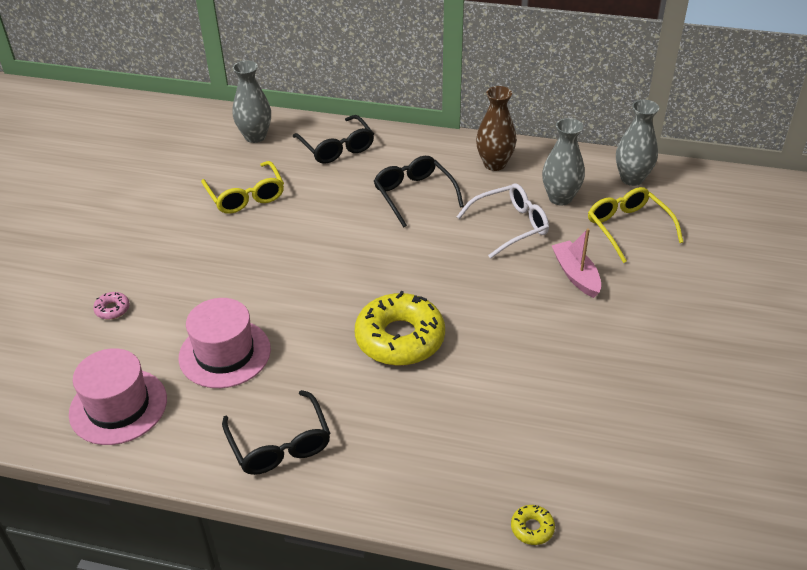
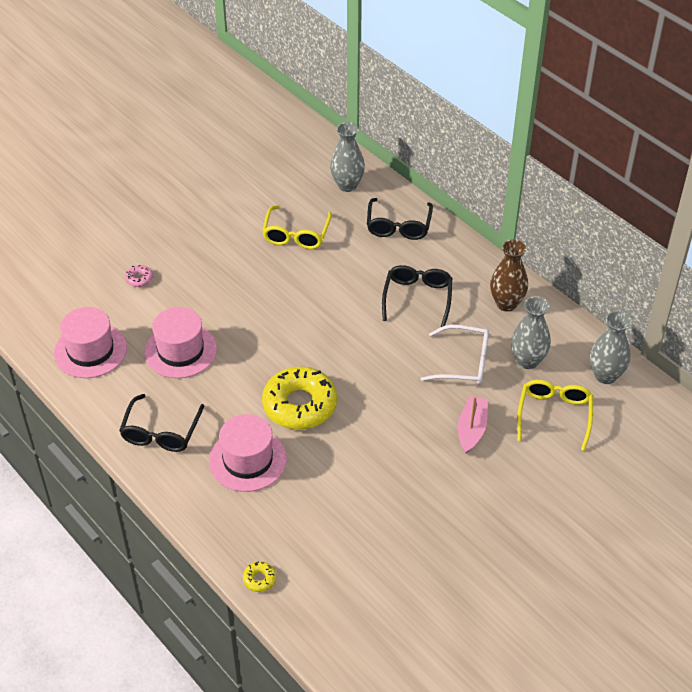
camera: 35 degrees right, 5 degrees up
(400, 418) = (248, 460): none -> pink hat

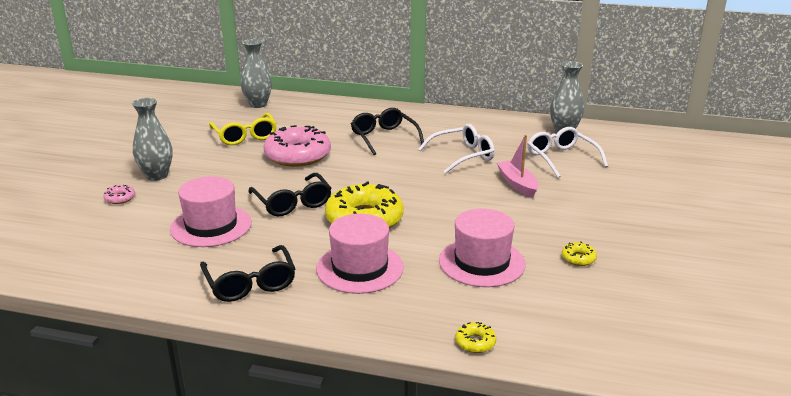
camera: 35 degrees left, 20 degrees down
(90, 350) = (111, 257): pink hat -> pink hat (481, 262)
(318, 288) = (298, 155): none -> pink donut
(398, 226) = (323, 111): black glasses -> black glasses (292, 203)
(423, 545) = (578, 258): none -> yellow donut
(506, 304) = (451, 122): brown vase -> none
(527, 361) = (504, 141): grey vase -> grey vase (157, 176)
(554, 415) = (561, 158): yellow glasses -> white glasses

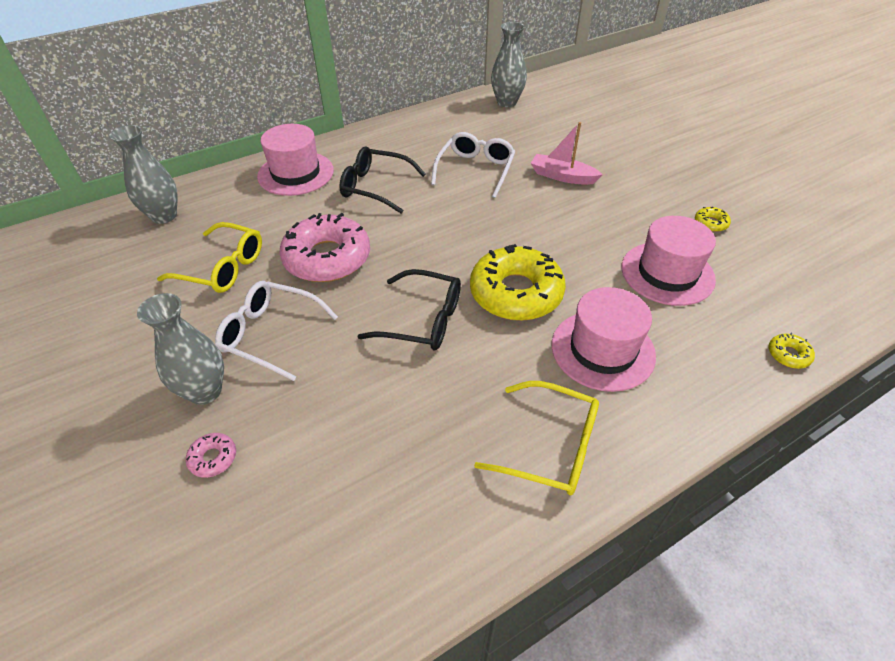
camera: 45 degrees left, 20 degrees up
(211, 226) = (392, 410): pink hat -> pink hat (295, 173)
(250, 283) = (551, 447): black glasses -> yellow glasses
(561, 158) = (548, 131): white glasses -> white glasses (270, 334)

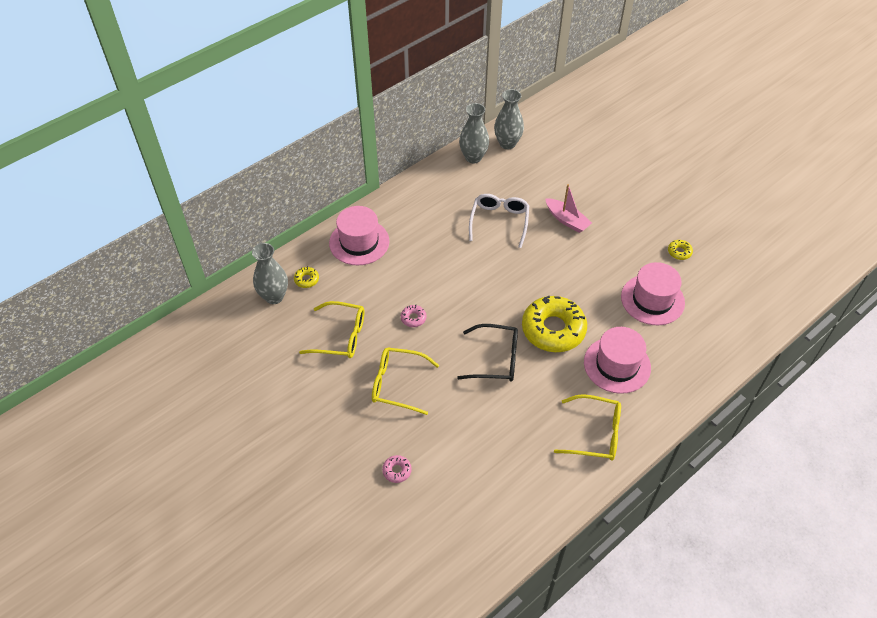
camera: 10 degrees left, 5 degrees up
(205, 391) = (372, 430): grey vase -> grey vase (473, 157)
(270, 334) = (397, 384): white glasses -> yellow glasses
(327, 258) = (413, 318): pink donut -> pink donut, size x0.40
(375, 187) = (426, 248): black glasses -> none
(562, 176) = (567, 220): pink boat -> pink boat turned 150 degrees counterclockwise
(788, 355) = (732, 352): yellow donut -> yellow donut (306, 279)

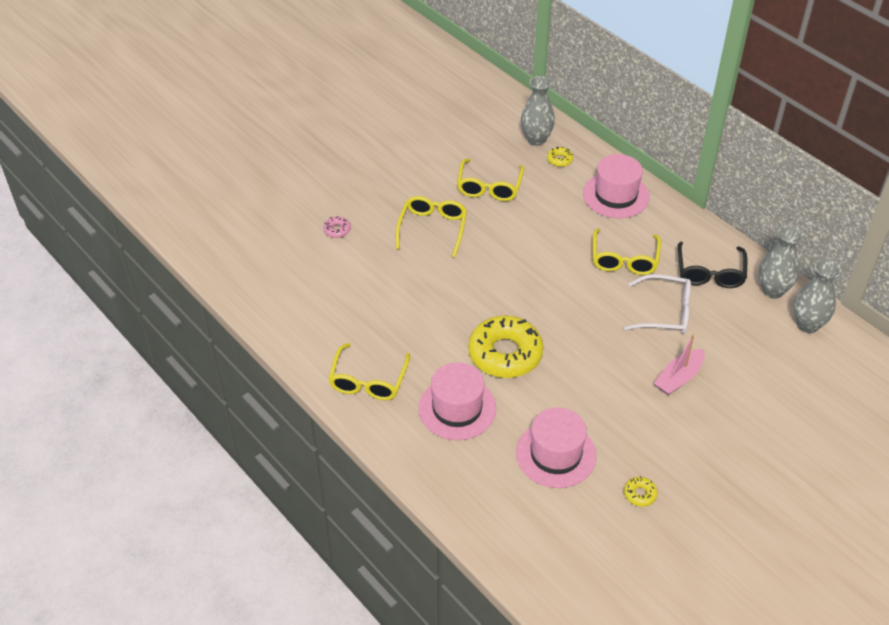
camera: 90 degrees right, 5 degrees down
(413, 318) = (515, 239): pink donut -> none
(440, 242) = (624, 260): none -> yellow glasses
(496, 359) = (463, 303): black glasses -> black glasses (710, 273)

